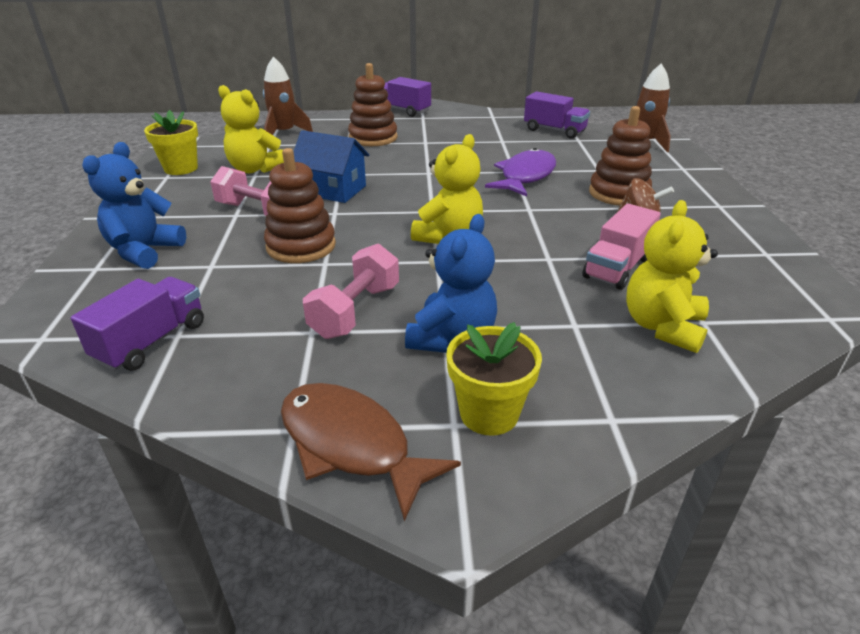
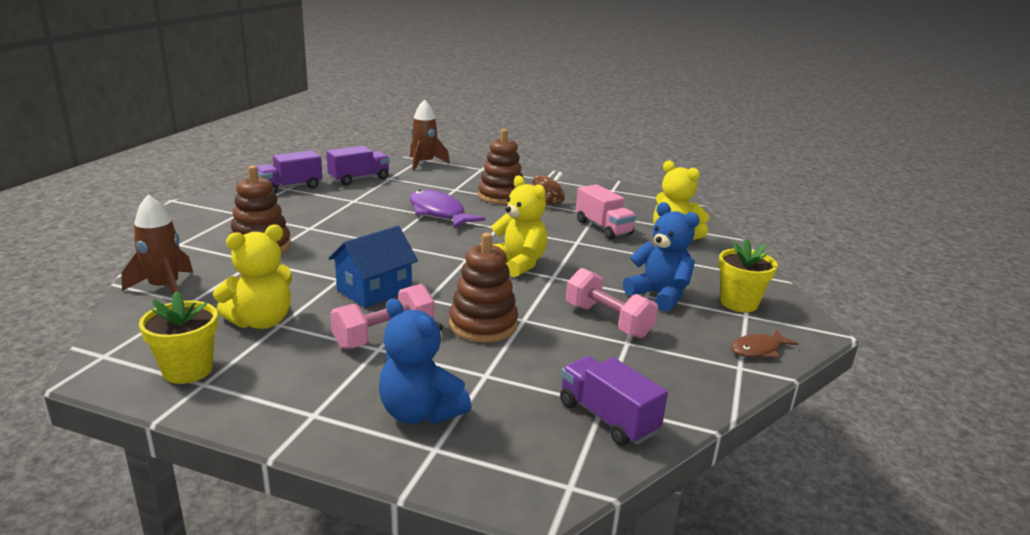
camera: 70 degrees left, 10 degrees down
(351, 445) = (758, 350): brown fish -> brown fish, size x0.57
(403, 110) = (201, 217): purple truck -> purple truck (290, 187)

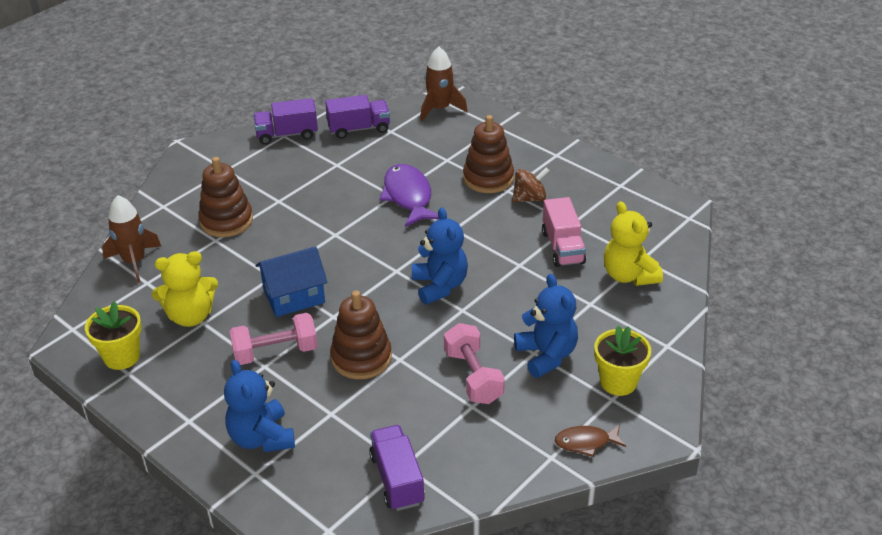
camera: 25 degrees right, 15 degrees up
(517, 264) = (440, 286): yellow teddy bear -> blue teddy bear

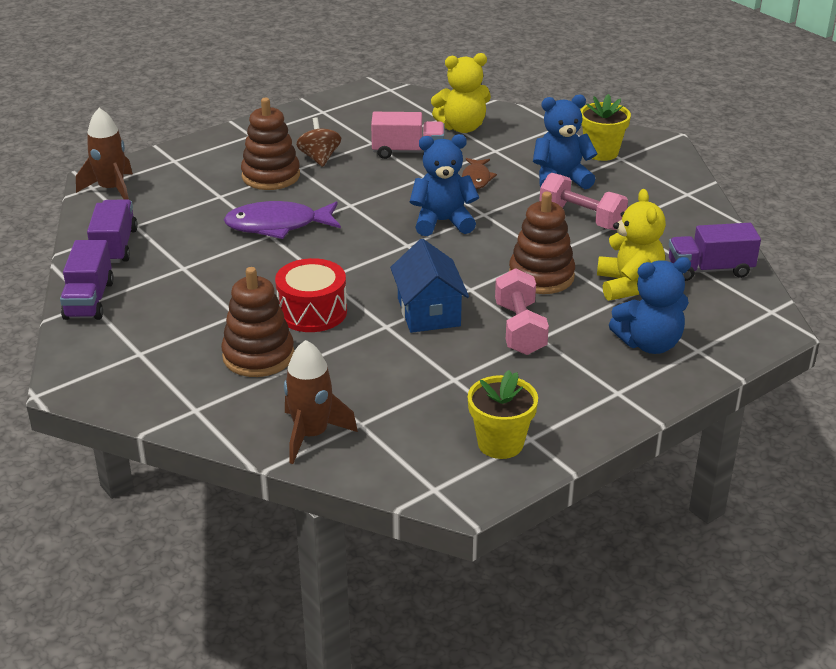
camera: 80 degrees left, 5 degrees down
(190, 316) = (439, 388): yellow teddy bear -> yellow teddy bear (628, 285)
(286, 236) = (312, 312): none -> red drum
(473, 377) = (581, 218): pink dumbbell -> pink dumbbell turned 45 degrees clockwise
(586, 442) = (671, 176): brown fish -> brown fish (476, 178)

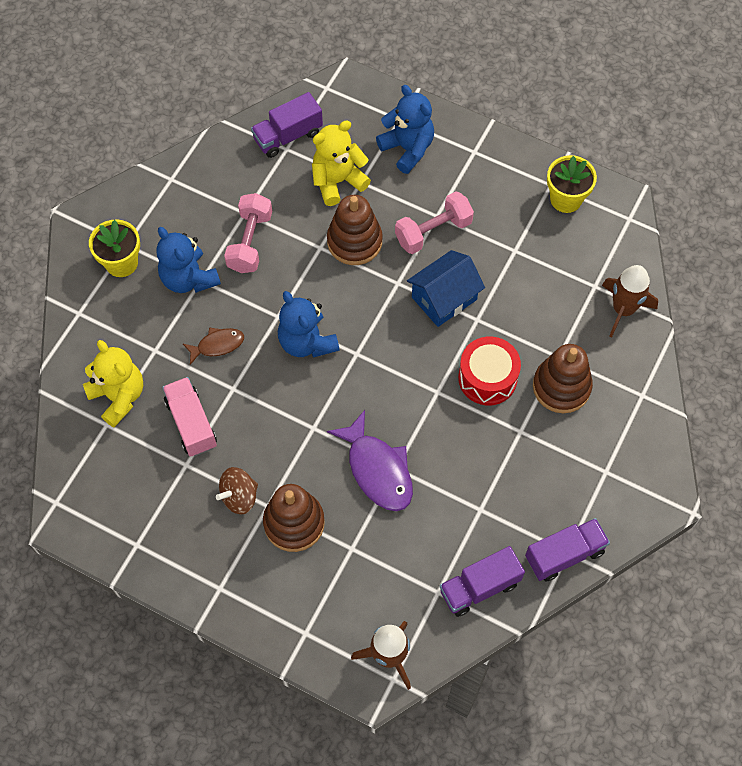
camera: 115 degrees left, 30 degrees up
(710, 270) = (288, 136): purple truck -> purple truck turned 90 degrees clockwise

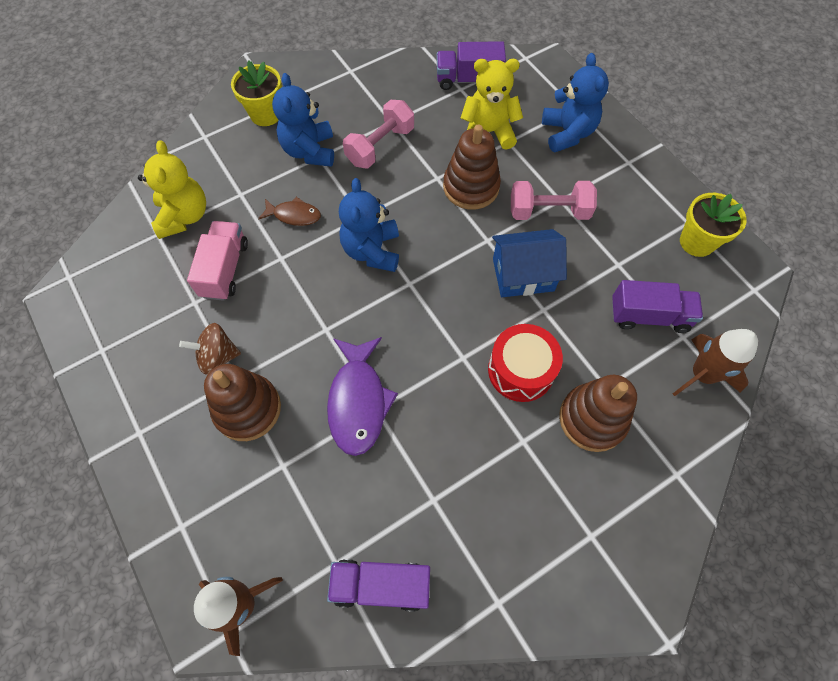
camera: 30 degrees right, 0 degrees up
(564, 554) = (493, 604): purple truck -> purple truck (649, 316)

